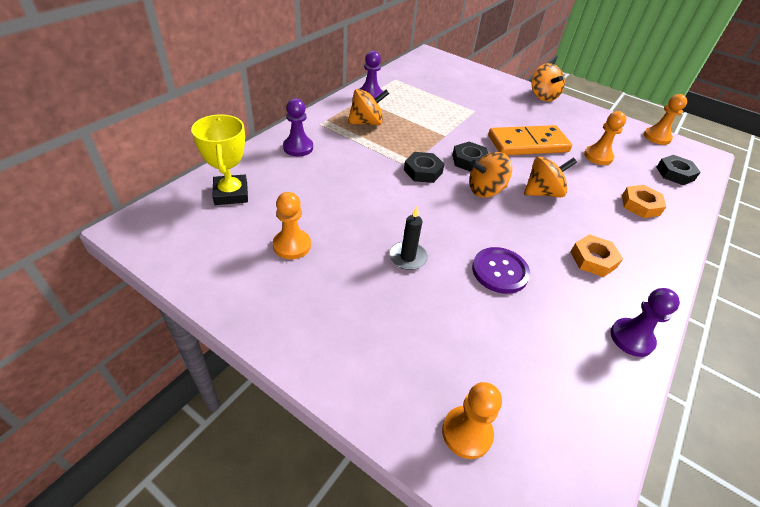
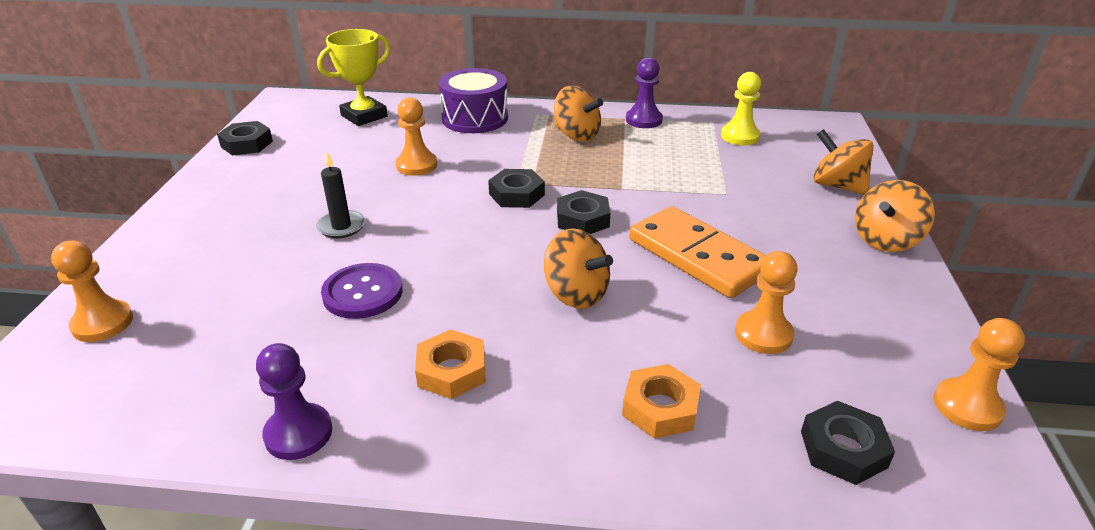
camera: 65 degrees right, 10 degrees down
(208, 275) = (246, 144): none -> black nut
(292, 245) = (312, 164): orange pawn -> orange pawn (416, 165)
(298, 147) = (475, 118): purple pawn -> purple drum
(419, 80) = (740, 136): none -> yellow pawn
(485, 190) = (526, 246): orange spinning top -> orange spinning top (837, 186)

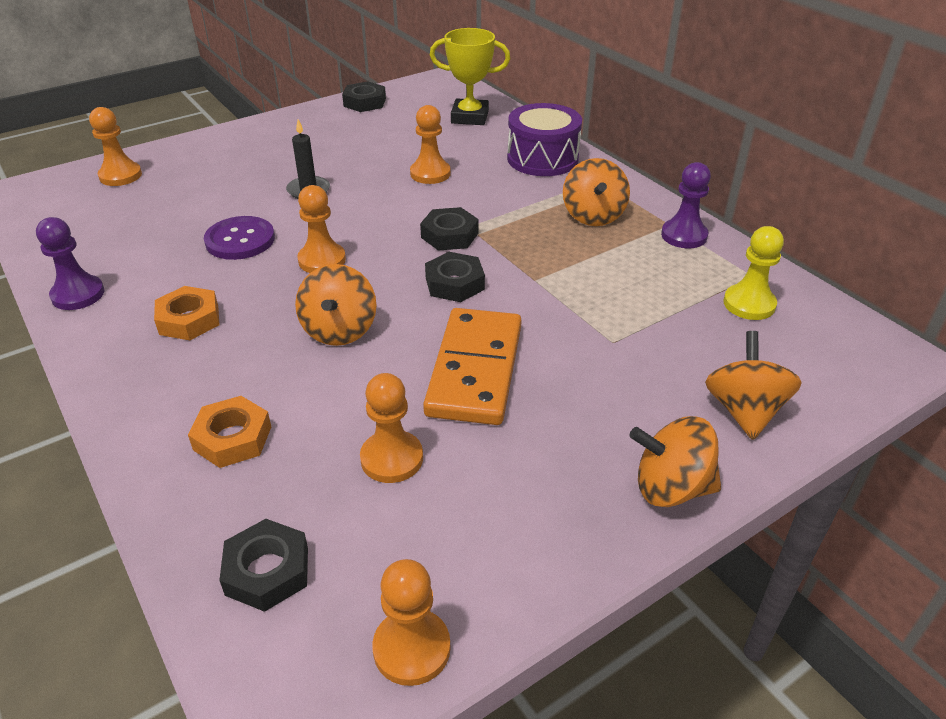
camera: 50 degrees right, 5 degrees up
(463, 263) = (322, 260): none -> orange pawn

